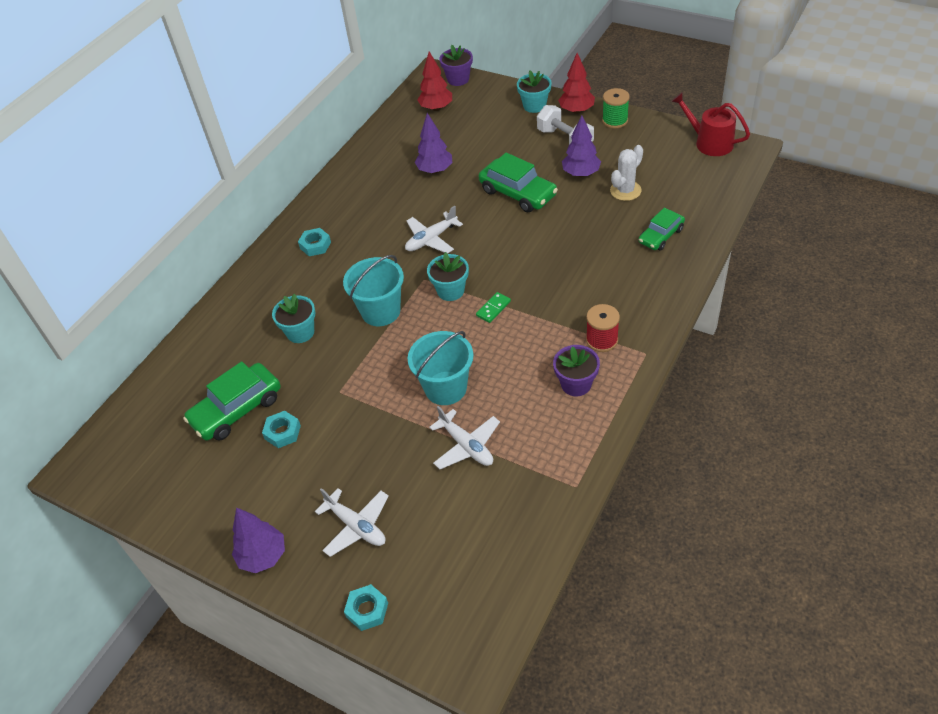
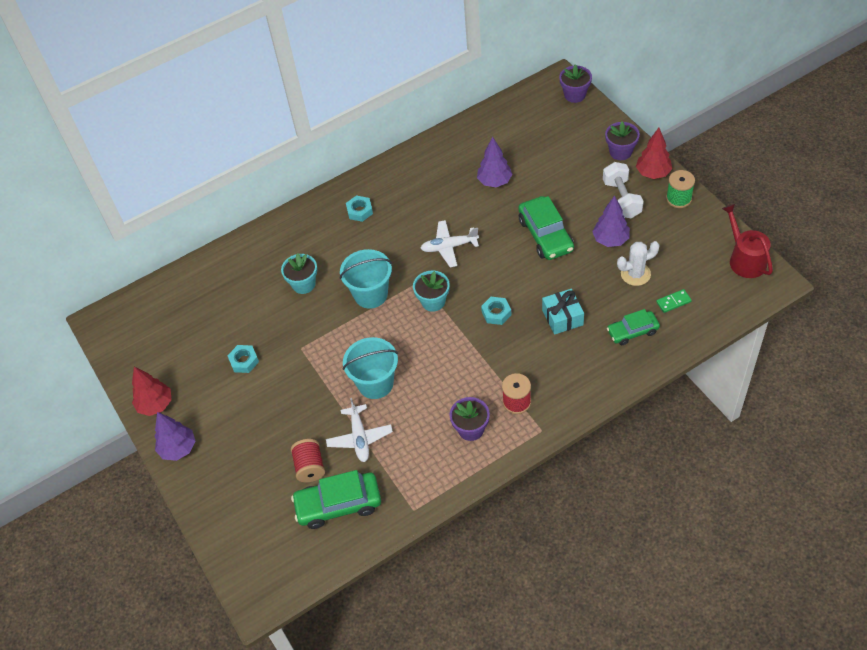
camera: 30 degrees right, 5 degrees up
(237, 409) = (225, 327): green car -> green car (338, 505)
(356, 526) = (249, 459): white plane -> none
(367, 610) = (219, 523): turquoise nut -> turquoise nut (496, 313)
(432, 500) = (310, 467): none -> red spool
(436, 108) = (536, 118): red tree -> red tree (155, 405)
(493, 308) = (454, 333): green domino -> green domino (673, 302)
(534, 106) = (620, 152): turquoise flower pot -> purple flower pot
(587, 251) = (562, 317): none -> turquoise gift

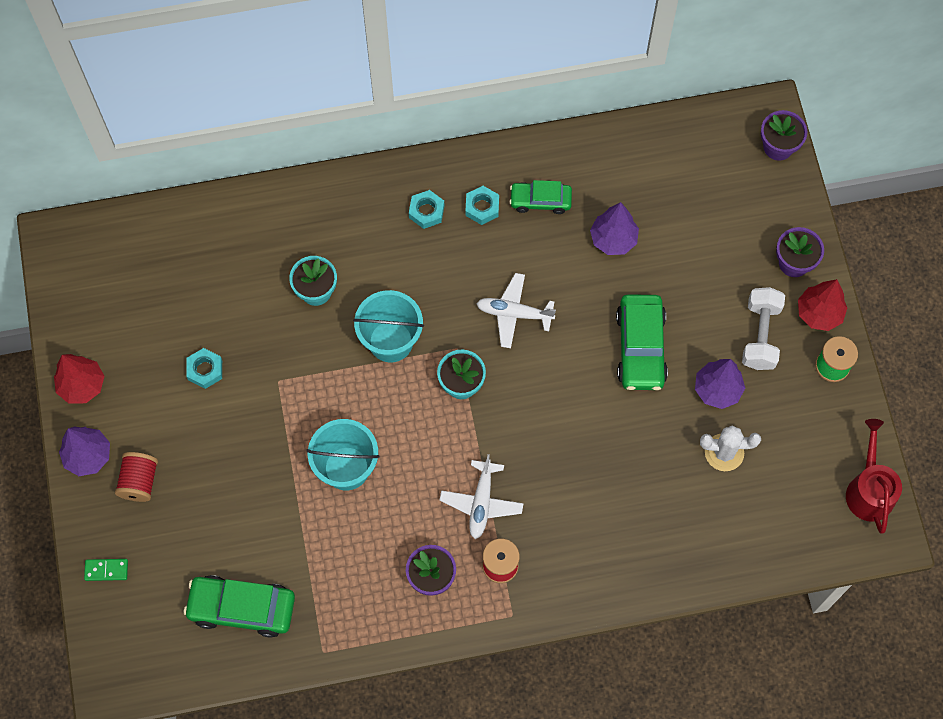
camera: 15 degrees right, 15 degrees up
(310, 467) = (228, 546): red spool -> red spool (139, 481)
(359, 437) = (299, 532): white plane -> white plane (481, 502)
(496, 313) = (530, 433): turquoise nut -> turquoise nut (482, 207)
(562, 317) = (606, 474): turquoise gift -> none
(632, 331) = (681, 531): green car -> green car (540, 201)
(673, 302) = (751, 512): green domino -> green domino (106, 570)

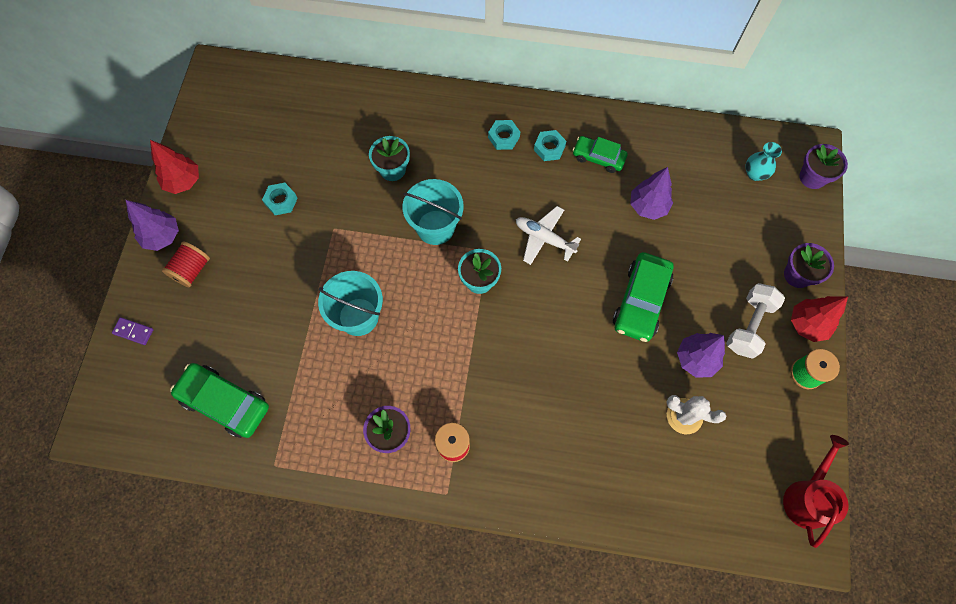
camera: 20 degrees right, 0 degrees up
(106, 570) = (133, 332): green domino -> purple domino
(481, 502) = (458, 384): white plane -> none
(715, 163) = (754, 174): none -> turquoise vase

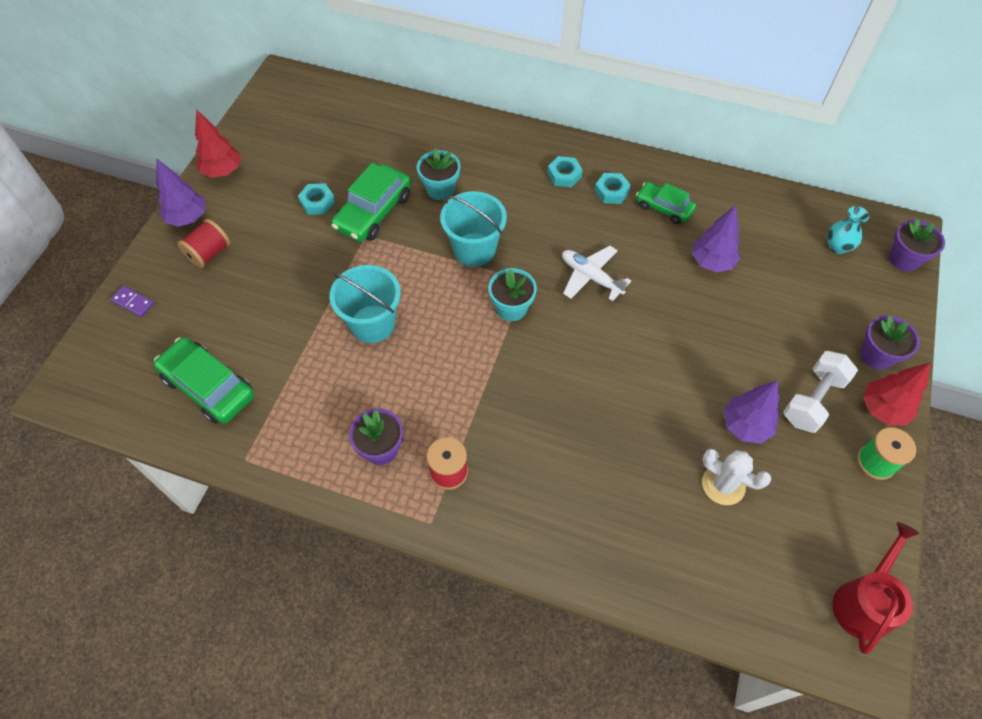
camera: 10 degrees right, 10 degrees down
(641, 301) = (689, 356): green car -> green car (373, 212)

